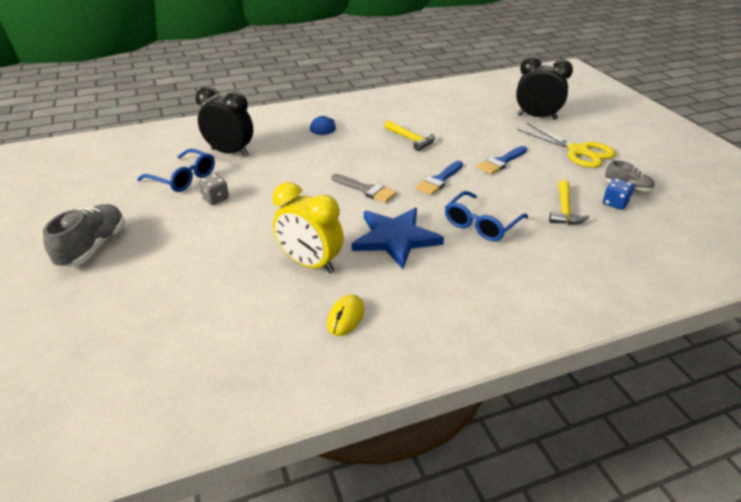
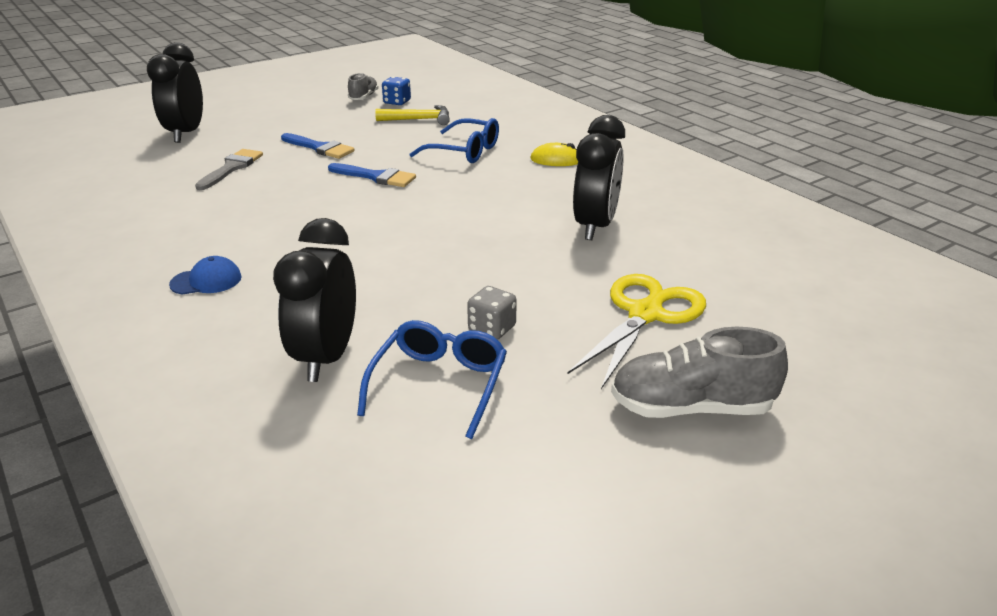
camera: 105 degrees left, 5 degrees down
(310, 264) = (595, 226): yellow clock -> black clock
(345, 317) = (661, 196): yellow mouse -> yellow mouse (556, 160)
(366, 189) = (416, 216): grey brush -> grey brush (231, 168)
(395, 238) = (516, 188): blue star -> none
(411, 139) = (258, 203): yellow hammer -> none
(578, 151) = (286, 114): yellow scissors -> yellow scissors (645, 314)

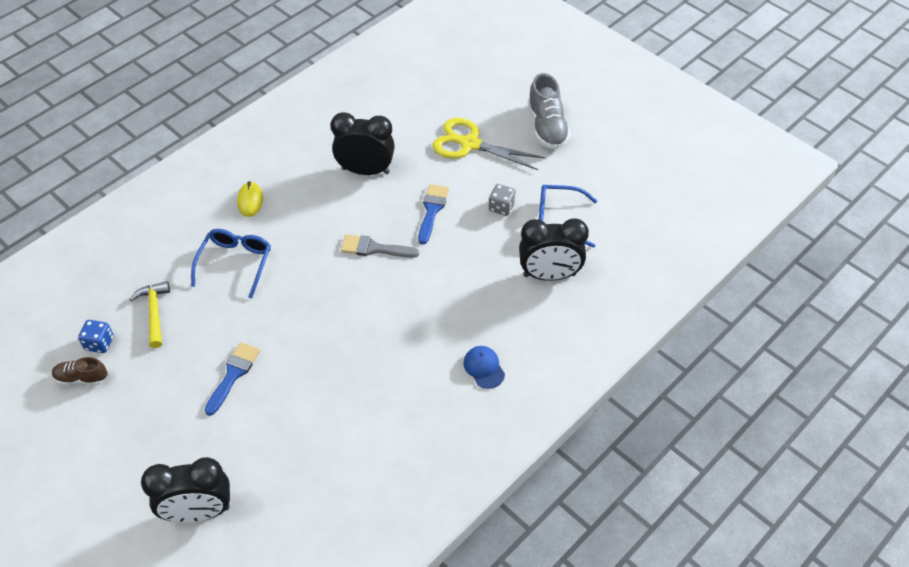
camera: 100 degrees left, 20 degrees up
(231, 168) = (287, 431): grey brush -> grey brush (374, 248)
(363, 97) = (82, 378): grey shoe -> brown shoe
(376, 177) = (296, 313): blue brush -> blue brush (432, 210)

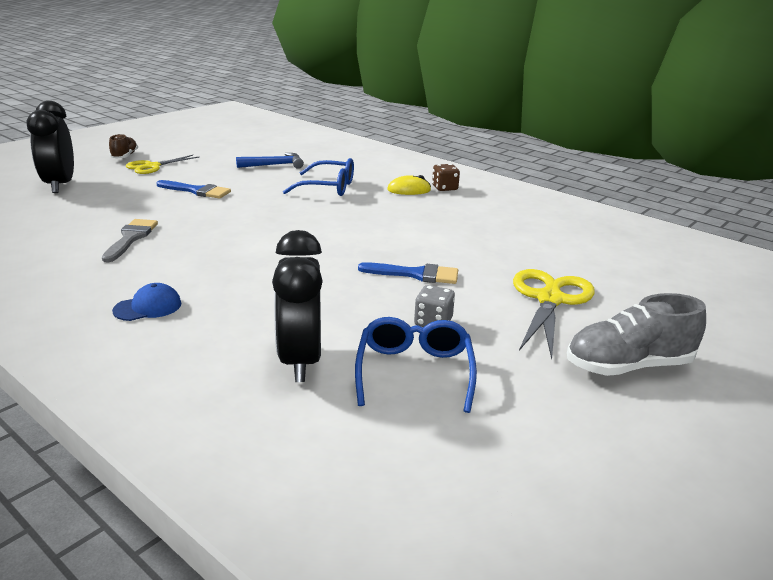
camera: 85 degrees right, 25 degrees down
(82, 378) = (215, 150): brown shoe -> brown shoe (124, 156)
(99, 343) = (247, 152): blue dice -> none
(141, 433) = (152, 166): none -> yellow scissors
(154, 313) = (274, 165): yellow hammer -> blue hammer
(247, 174) = (444, 188): none -> brown dice
(365, 171) = (470, 237): black clock -> none
(374, 248) = (349, 243): grey brush -> grey brush (131, 238)

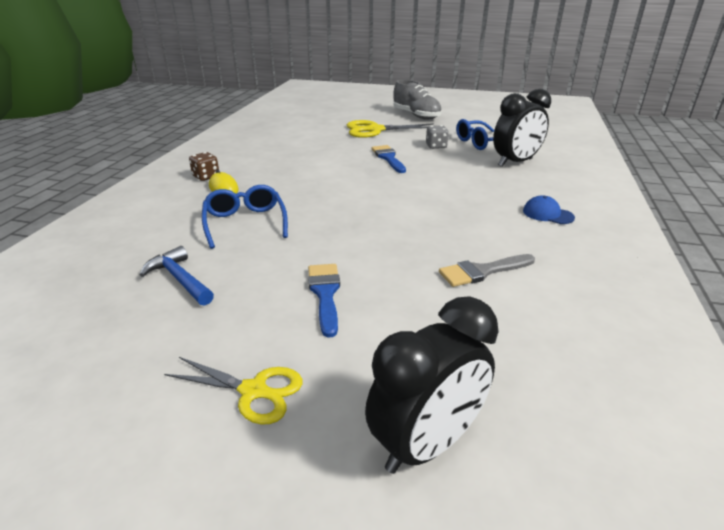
camera: 115 degrees left, 5 degrees up
(124, 156) = (210, 474): brown shoe -> none

